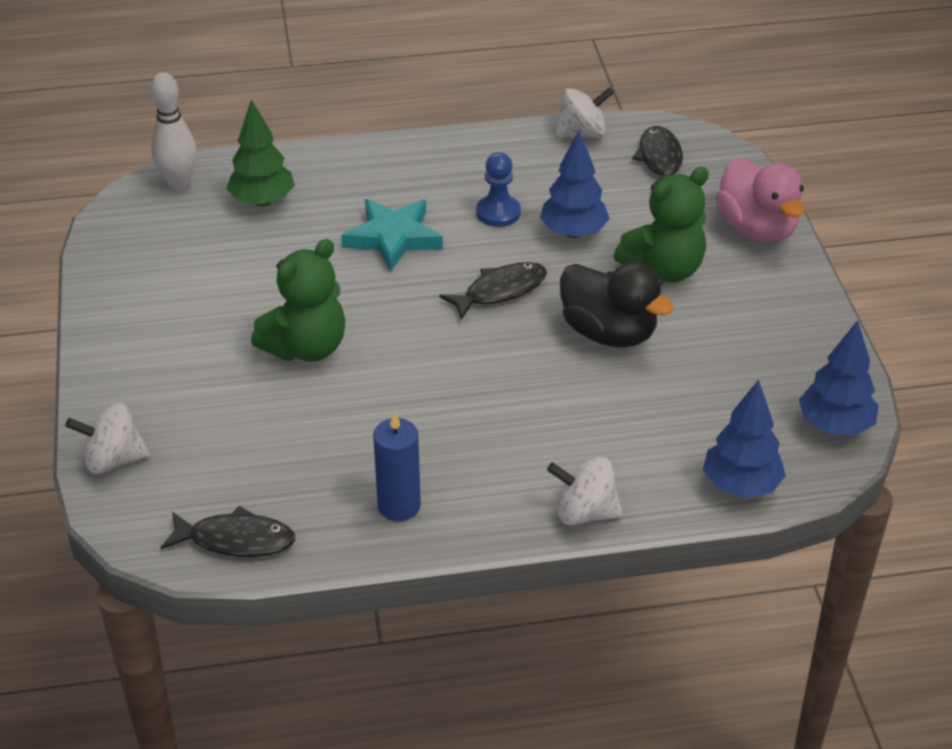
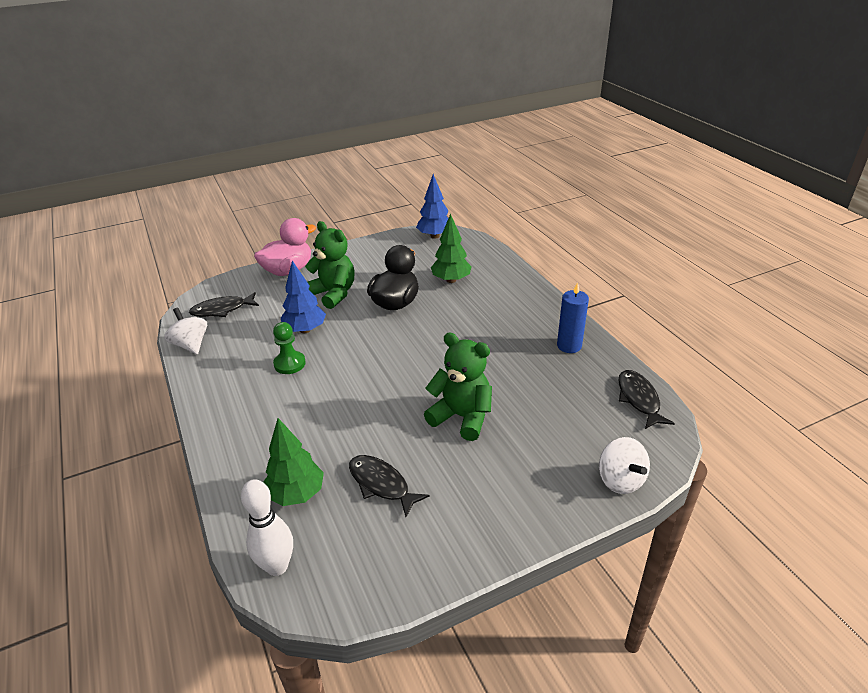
camera: 105 degrees left, 5 degrees down
(393, 238) = (329, 406): turquoise star -> none
(498, 213) = (289, 364): blue pawn -> green pawn
(500, 291) = (372, 347): black fish -> black fish (381, 484)
(584, 513) = (532, 289): white spinning top -> none
(657, 412) = (451, 280): none -> green tree
(741, 485) = (487, 253): blue tree -> none

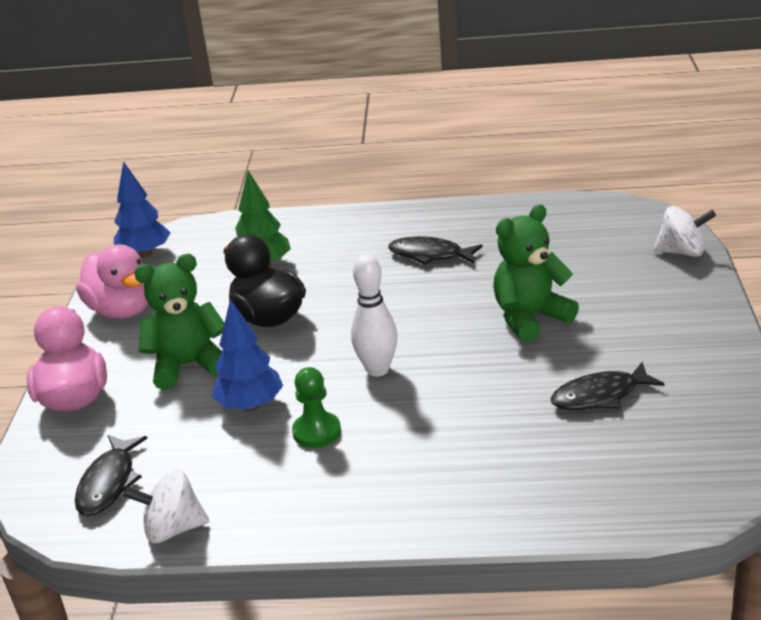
camera: 60 degrees left, 5 degrees down
(277, 566) = (682, 495): white bowling pin -> white bowling pin (377, 369)
(296, 494) = (576, 463): green tree -> none
(374, 252) = (122, 310): none -> pink duck
(569, 346) = (468, 223): blue candle -> none
(639, 399) = (582, 210): black fish -> black fish (430, 255)

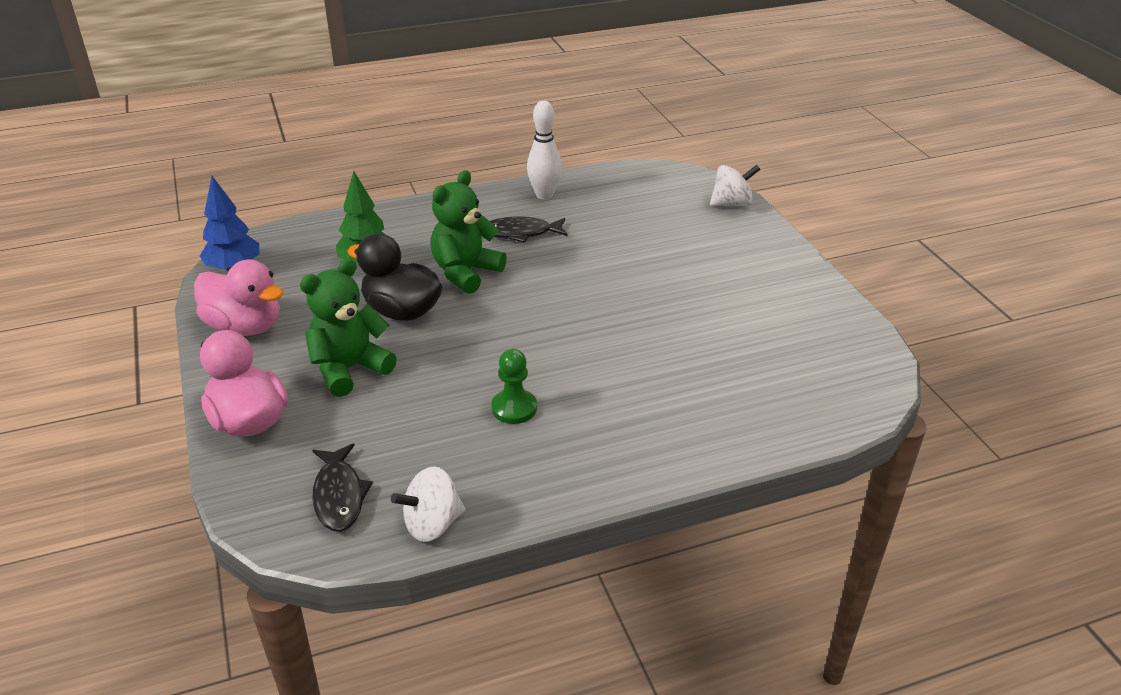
camera: 25 degrees left, 5 degrees up
(250, 405) = (436, 396): blue tree -> none
(377, 369) = (536, 343): white bowling pin -> white bowling pin (544, 195)
(530, 318) = (642, 277): green teddy bear -> green teddy bear (466, 273)
(600, 396) = (738, 333): black fish -> none

